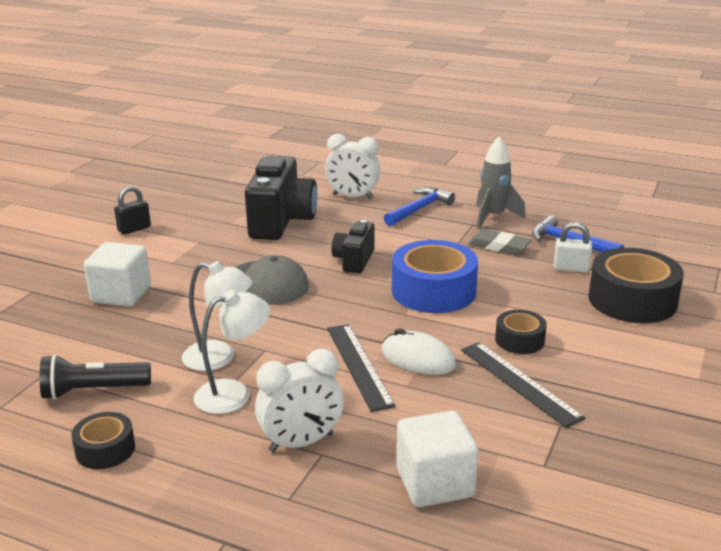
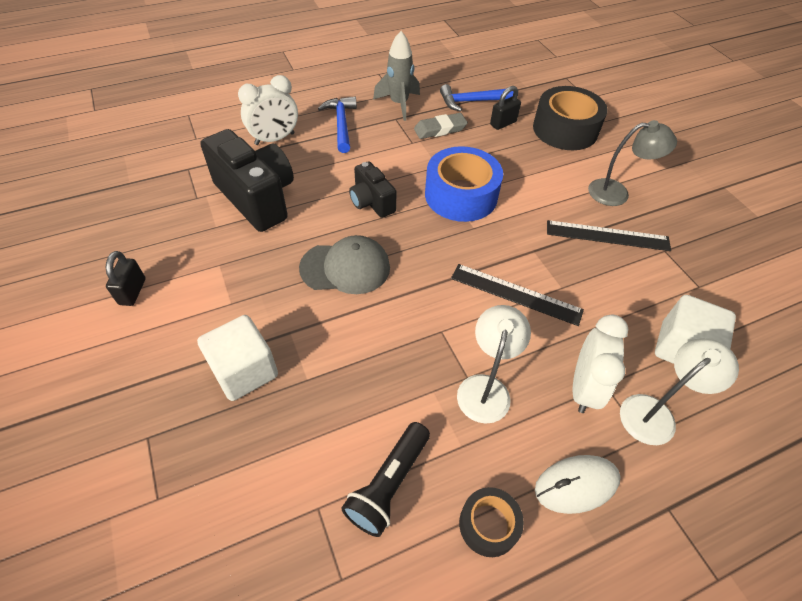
camera: 50 degrees left, 25 degrees up
(219, 358) = (425, 366): white lamp -> white lamp (655, 413)
(418, 358) = (536, 260): white mouse -> white mouse (576, 485)
(519, 340) = (561, 202): black tape -> none
(571, 268) = (503, 123): white padlock -> black padlock
(594, 364) = (617, 193): none -> grey lamp

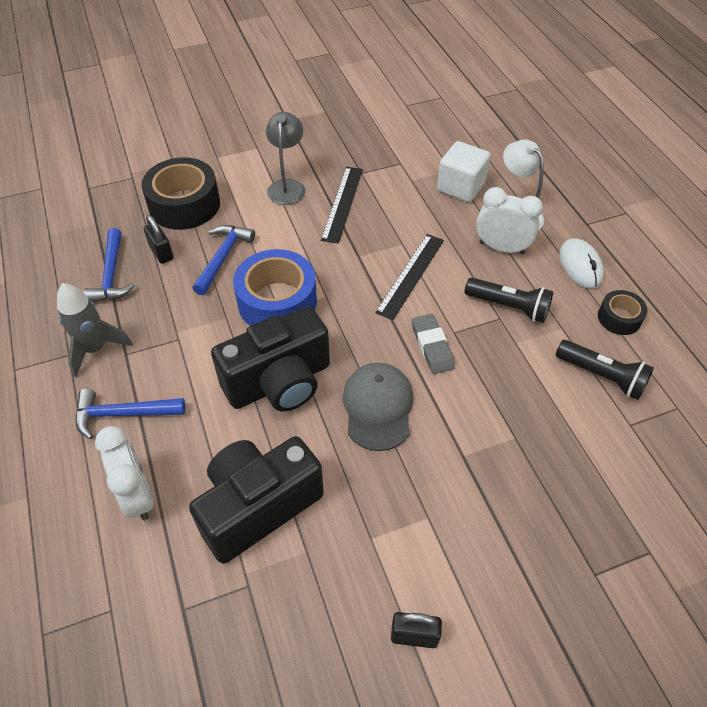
camera: 85 degrees left, 0 degrees up
(244, 371) = (512, 493): white cube -> none
(371, 202) = (279, 382): black camera -> black camera, size x1.81
(440, 129) = (159, 310): grey eraser -> grey eraser (432, 346)
(485, 388) = (509, 307): white lamp -> black flashlight
(506, 158) = (223, 257): none -> blue hammer

